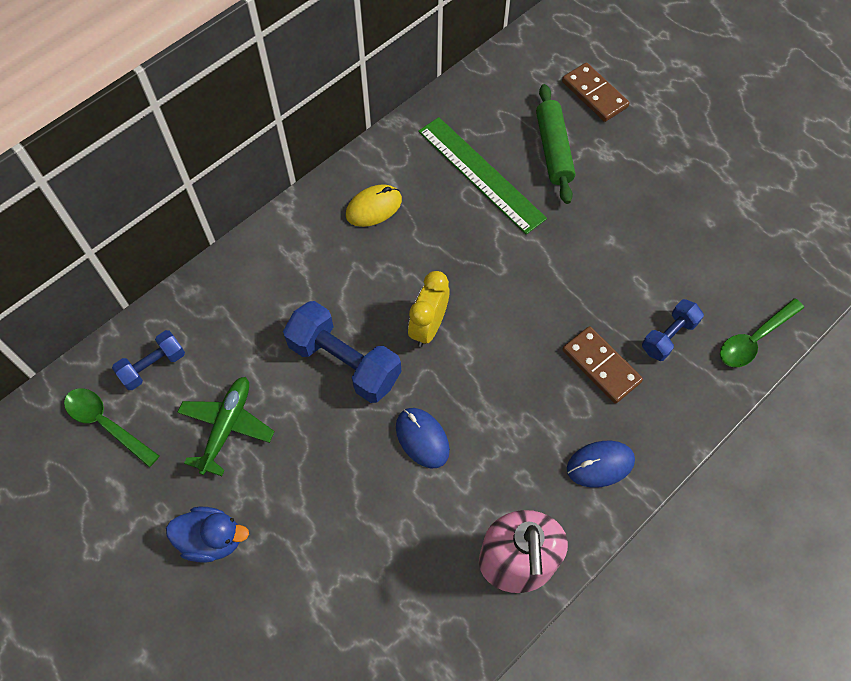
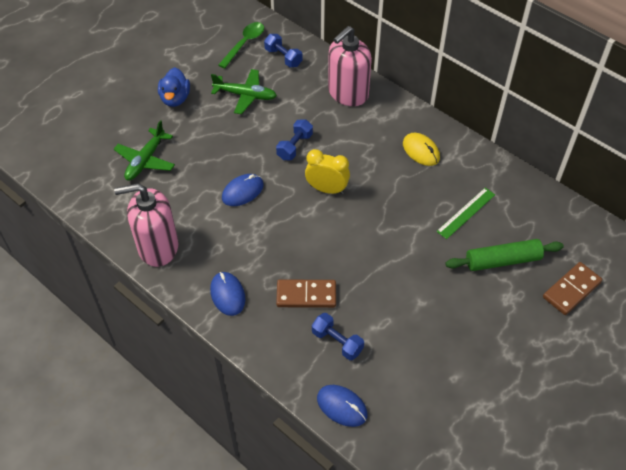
camera: 85 degrees right, 10 degrees down
(250, 283) = (348, 93): none -> pink soap dispenser
(343, 587) = (145, 160): none -> green plane
(344, 362) = (294, 146): blue dumbbell -> blue dumbbell, size x0.58
(481, 174) = (466, 213): green ruler -> green ruler, size x0.60
(601, 366) = (306, 295): brown domino -> brown domino turned 45 degrees clockwise
(754, 339) = (342, 406): green spoon -> blue mouse

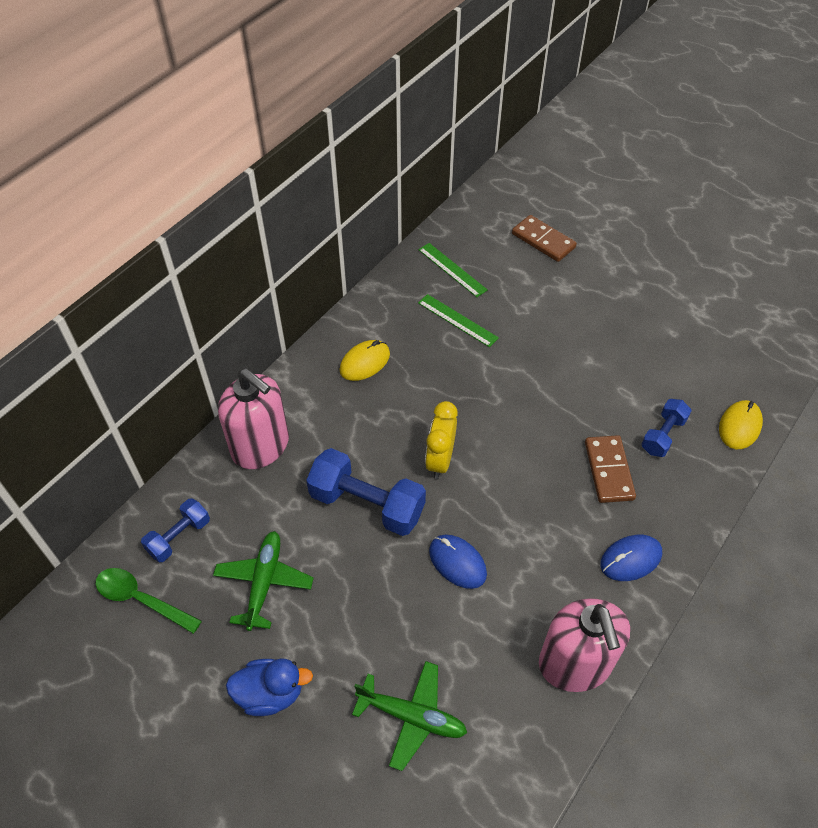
camera: 95 degrees left, 0 degrees up
(294, 146) = (367, 504): blue dumbbell -> blue dumbbell, size x1.73
(342, 406) = (739, 426): blue mouse -> yellow mouse
(502, 260) = (518, 291): green rolling pin -> none
(526, 215) = (452, 269): none -> green ruler

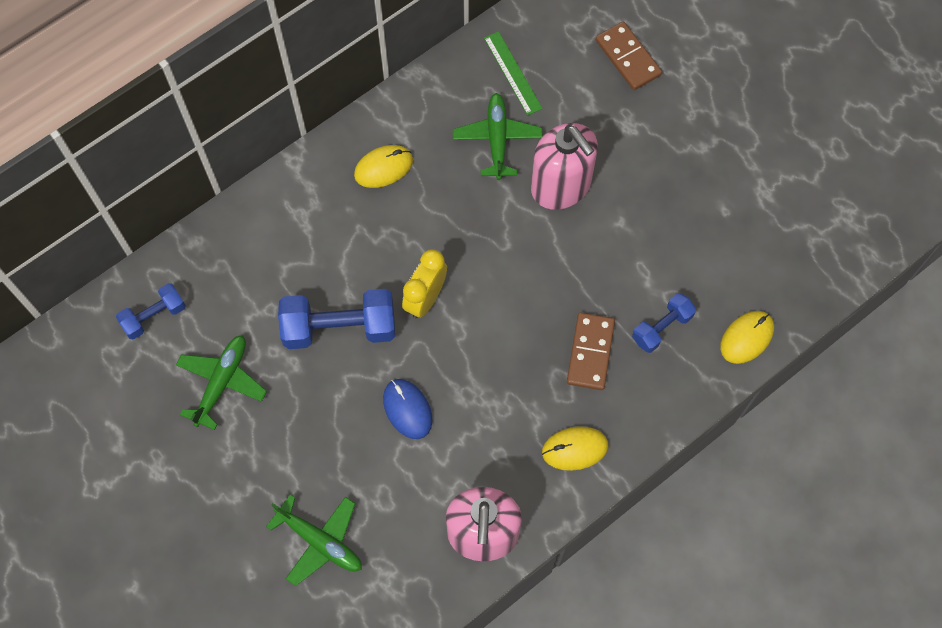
camera: 15 degrees right, 15 degrees up
(141, 599) = (107, 370): green spoon -> none
(261, 446) = (253, 239): pink soap dispenser -> pink soap dispenser (561, 186)
(270, 693) = (202, 488): blue duck -> none
(367, 504) = (339, 328): blue dumbbell -> blue dumbbell turned 45 degrees counterclockwise
(457, 320) = (497, 139): green ruler -> green plane
(630, 559) = (574, 449): blue mouse -> yellow mouse

